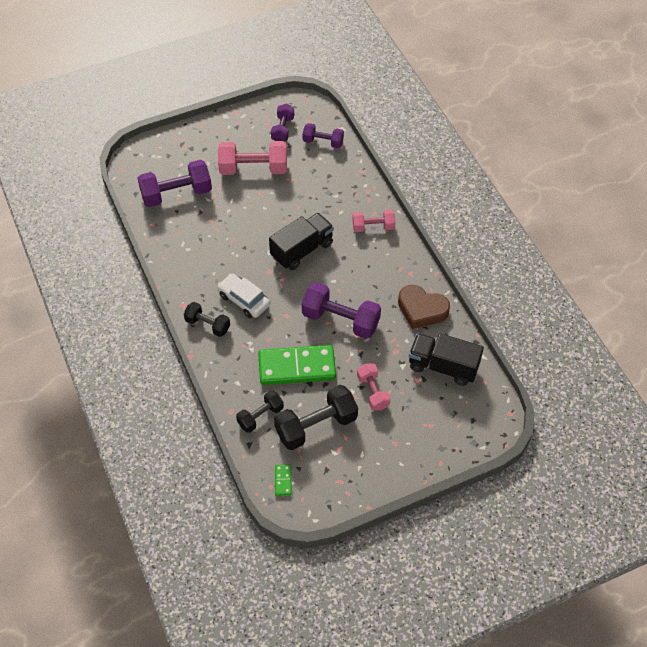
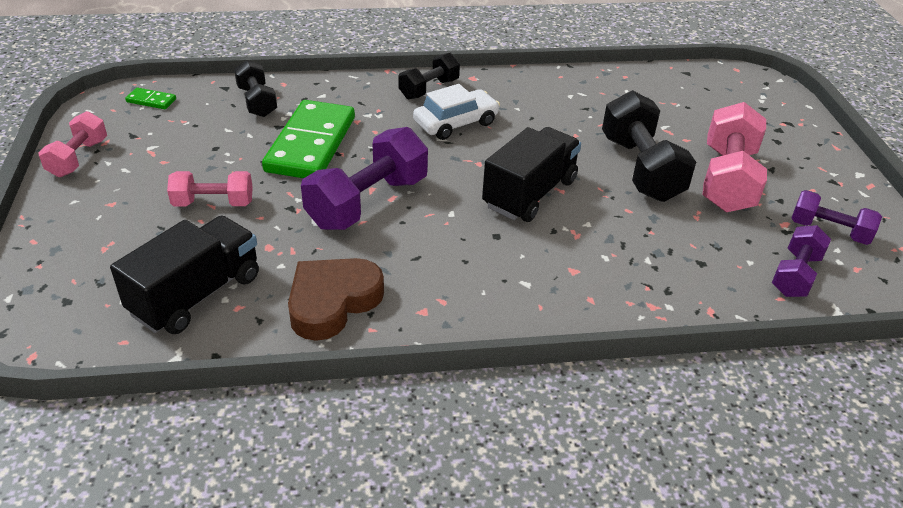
camera: 105 degrees right, 15 degrees down
(176, 194) = (680, 102): purple dumbbell -> none
(302, 250) = (530, 194): black truck -> black truck turned 120 degrees counterclockwise
(316, 426) = (203, 140): black dumbbell -> black dumbbell (640, 168)
(373, 227) = (555, 289): pink dumbbell -> pink dumbbell (78, 158)

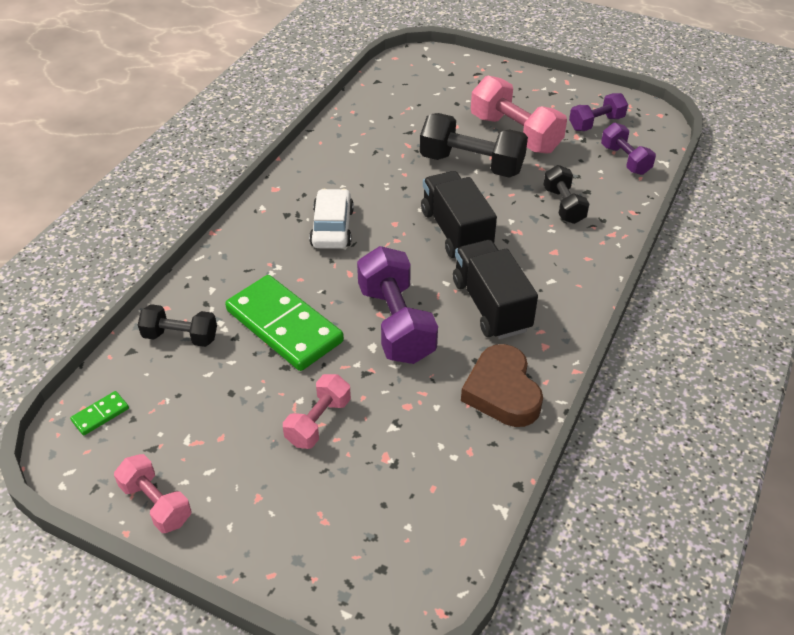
camera: 55 degrees left, 5 degrees up
(196, 295) = (437, 473): black truck -> black truck (491, 305)
(429, 89) = (268, 220): black dumbbell -> black dumbbell (564, 205)

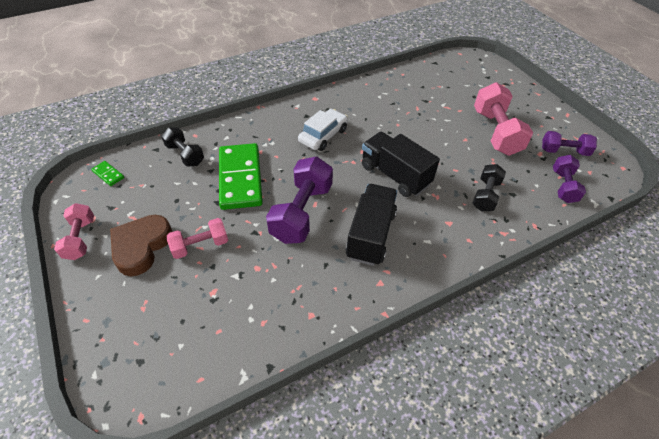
camera: 35 degrees right, 5 degrees up
(100, 414) = (108, 174): green domino -> green domino turned 45 degrees clockwise
(456, 231) = (395, 175): black truck -> black truck turned 60 degrees counterclockwise
(471, 164) = (446, 138): black dumbbell -> none
(502, 392) = (322, 296): brown heart -> brown heart (141, 247)

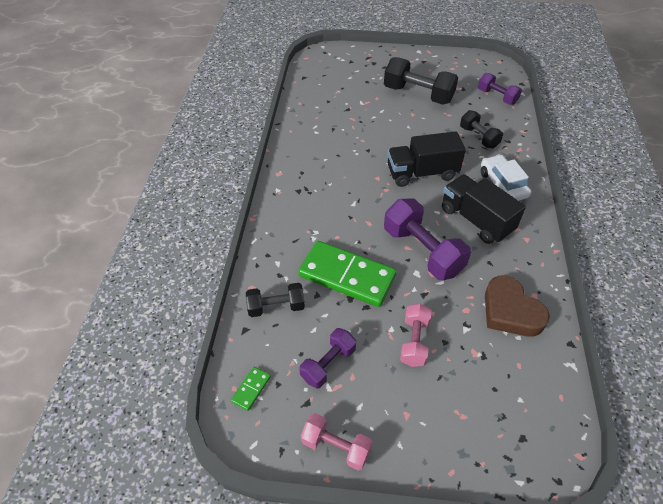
camera: 55 degrees left, 0 degrees up
(108, 174) = (251, 389): green domino -> green domino turned 45 degrees counterclockwise
(141, 247) = (384, 392): brown heart -> brown heart (510, 311)
(323, 135) = (336, 192): white car -> white car (502, 184)
(495, 132) = (418, 94): pink dumbbell -> black dumbbell
(564, 151) = (464, 76): purple dumbbell -> purple dumbbell (328, 364)

